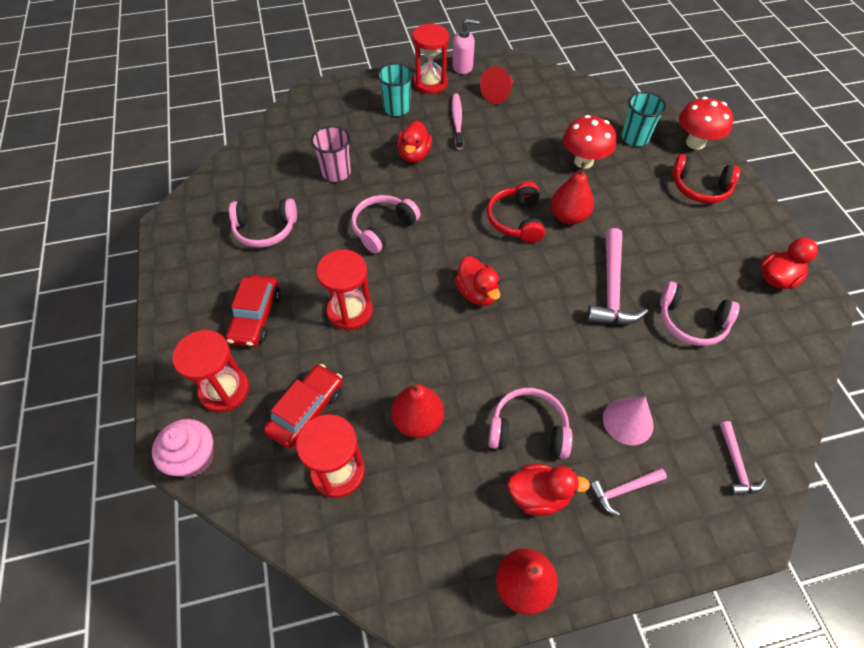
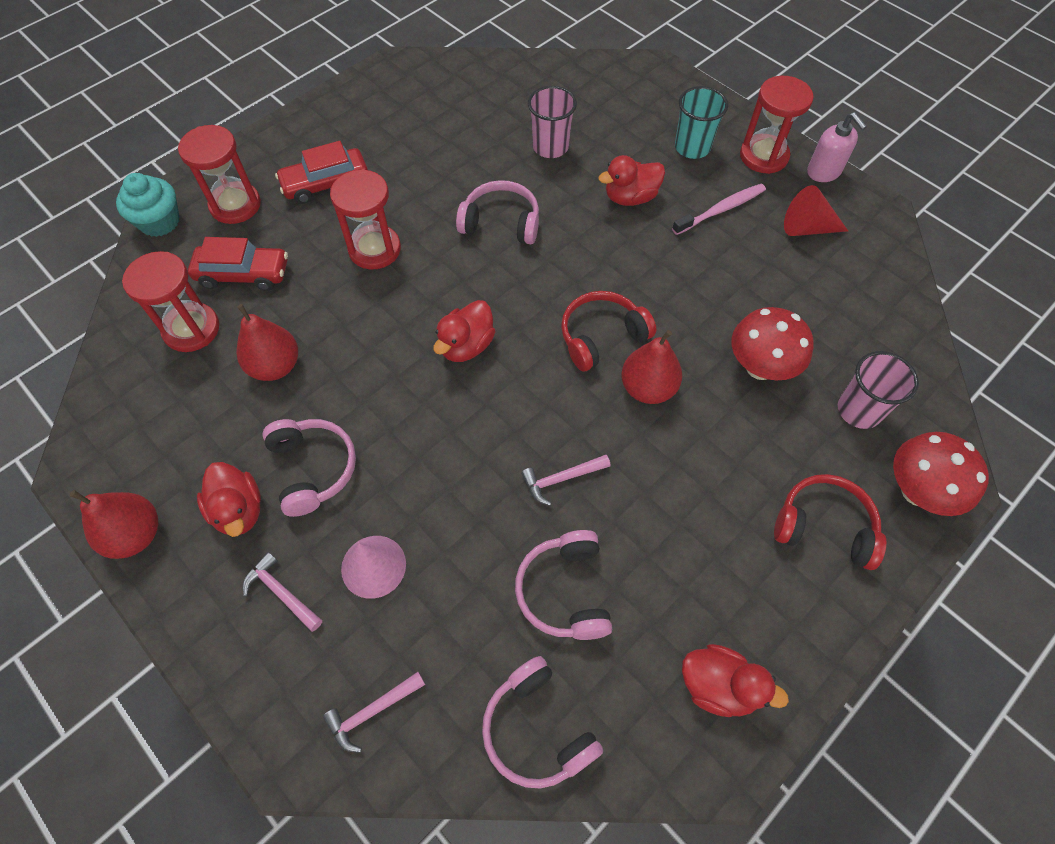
camera: 60 degrees right, 5 degrees up
(193, 458) = (159, 222): pink cupcake -> turquoise cupcake
(265, 229) = (433, 134): pink headphones -> pink headphones (537, 729)
(611, 288) = (561, 479): pink hammer -> pink hammer, size x0.54
(635, 138) = (859, 410): turquoise cup -> pink cup
(699, 188) = (824, 526): red headphones -> red headphones turned 120 degrees clockwise

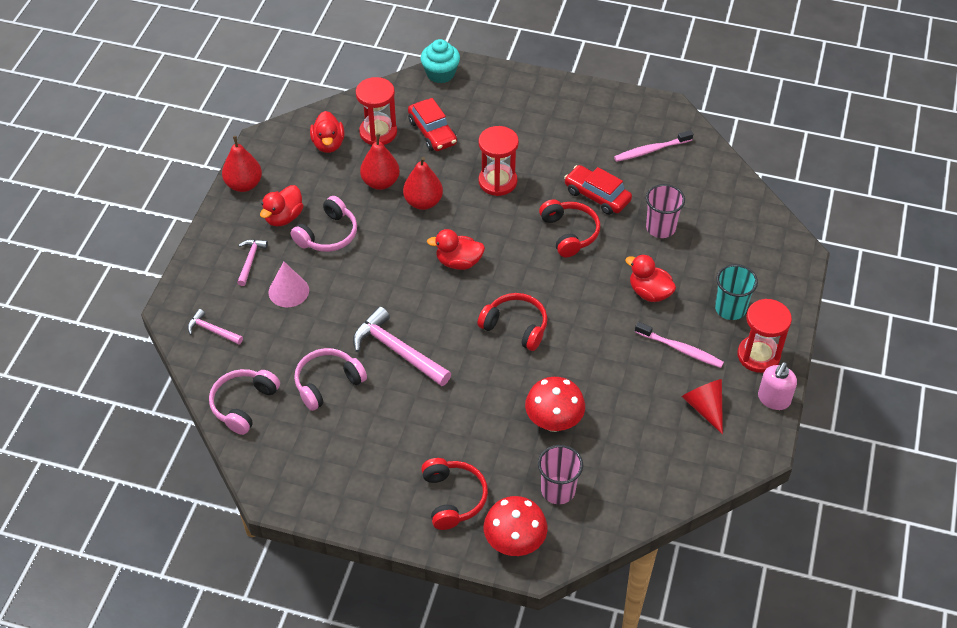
camera: 60 degrees right, 10 degrees down
(235, 205) = (479, 99): red hourglass -> none
(325, 184) = (531, 130): red car -> red car (597, 196)
(441, 103) = (651, 150): none -> pink toothbrush
(501, 222) = (569, 233): pink headphones -> red headphones
(561, 479) = (397, 351): pink hammer -> pink hammer, size x1.84
(647, 388) = (492, 367): red pear -> red pear (423, 202)
(718, 686) = (315, 478): red duck -> red duck (328, 144)

